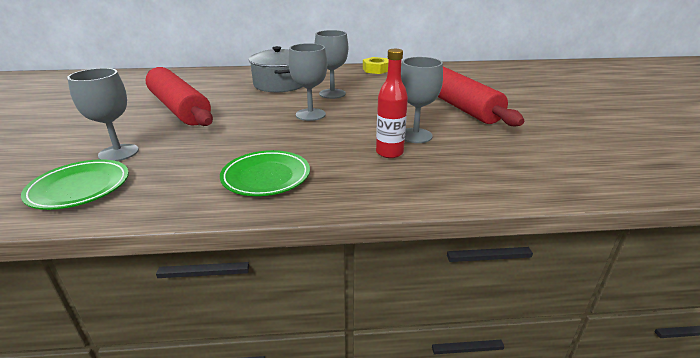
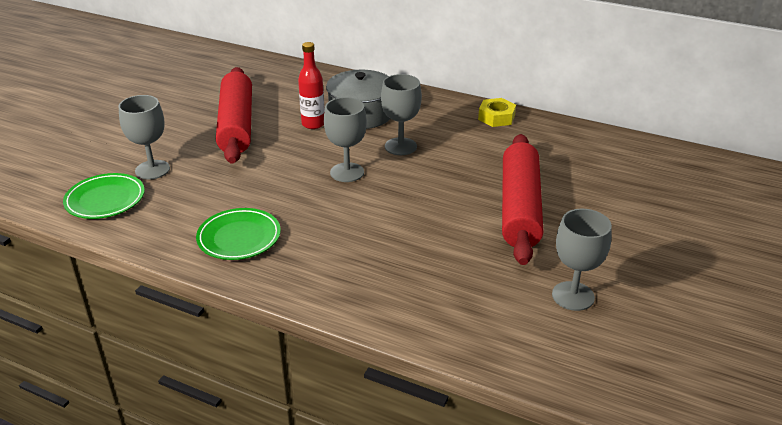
camera: 30 degrees right, 5 degrees up
(389, 153) = (368, 249): red bottle -> red bottle (313, 124)
(415, 135) = (418, 236): grey goblet -> grey goblet (573, 296)

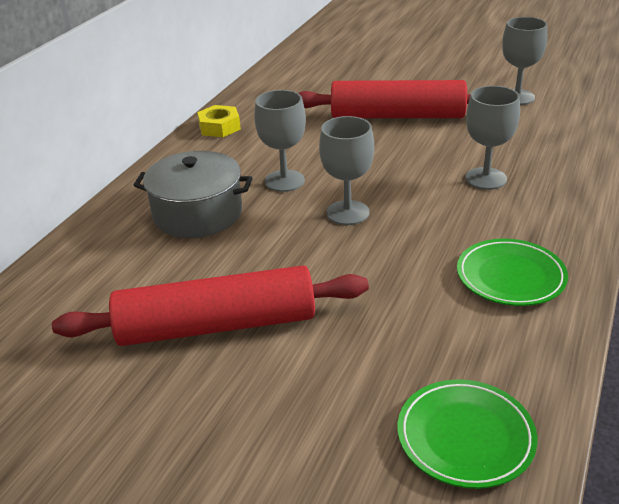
camera: 90 degrees left, 0 degrees up
(152, 170) = (364, 398): grey goblet -> grey goblet (485, 178)
(313, 124) = (222, 250): red bottle -> none

